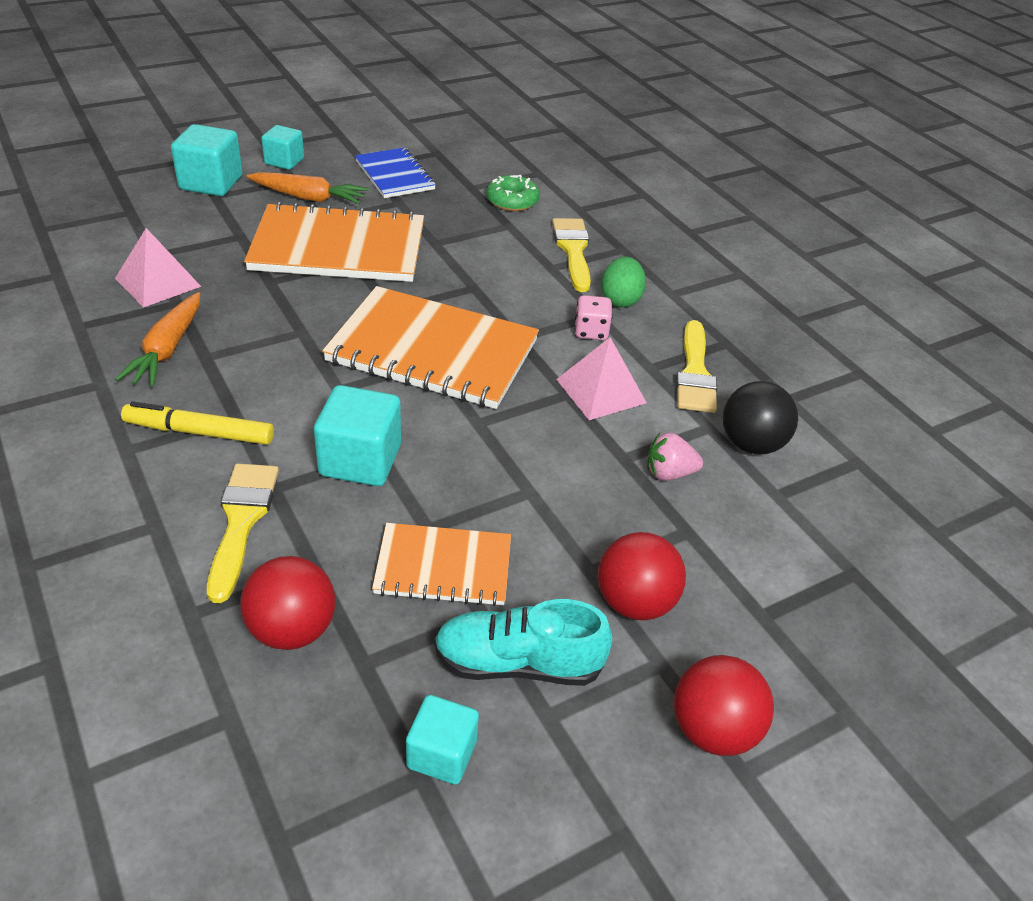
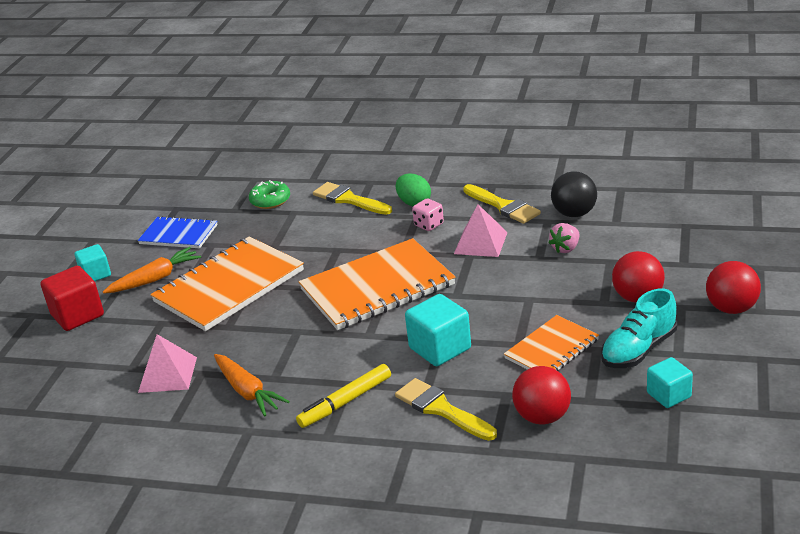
camera: 40 degrees left, 10 degrees down
(211, 183) = (77, 315): turquoise cube -> red cube

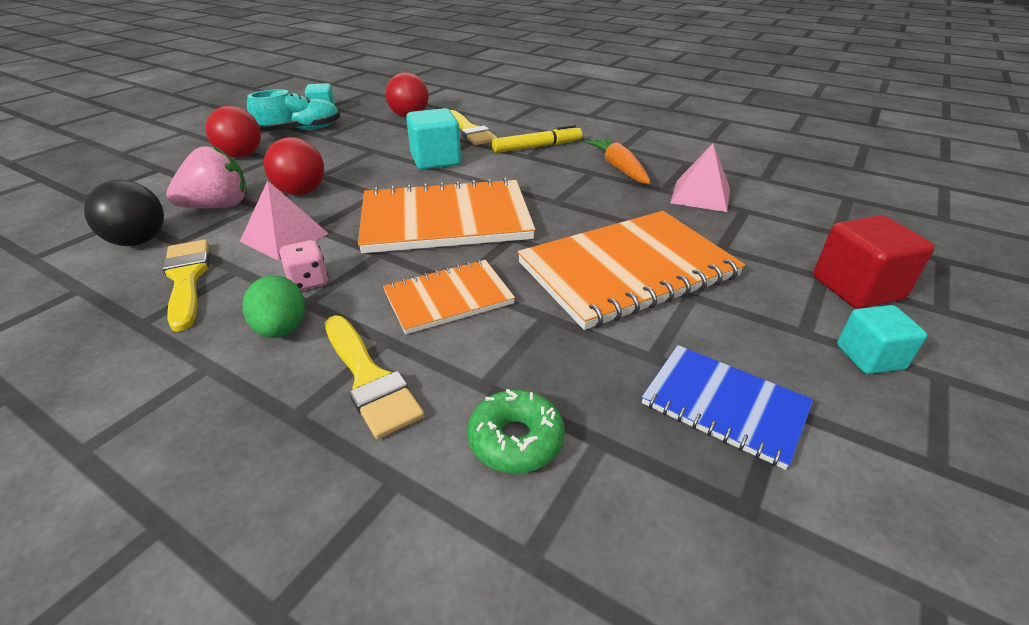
camera: 165 degrees left, 5 degrees up
(155, 279) = (747, 315): orange carrot -> none
(551, 349) = (354, 142): orange notebook -> orange notebook (448, 298)
(565, 248) = (218, 206): pink strawberry -> pink strawberry, size x1.65
(731, 308) = (198, 136): red ball -> red ball (301, 192)

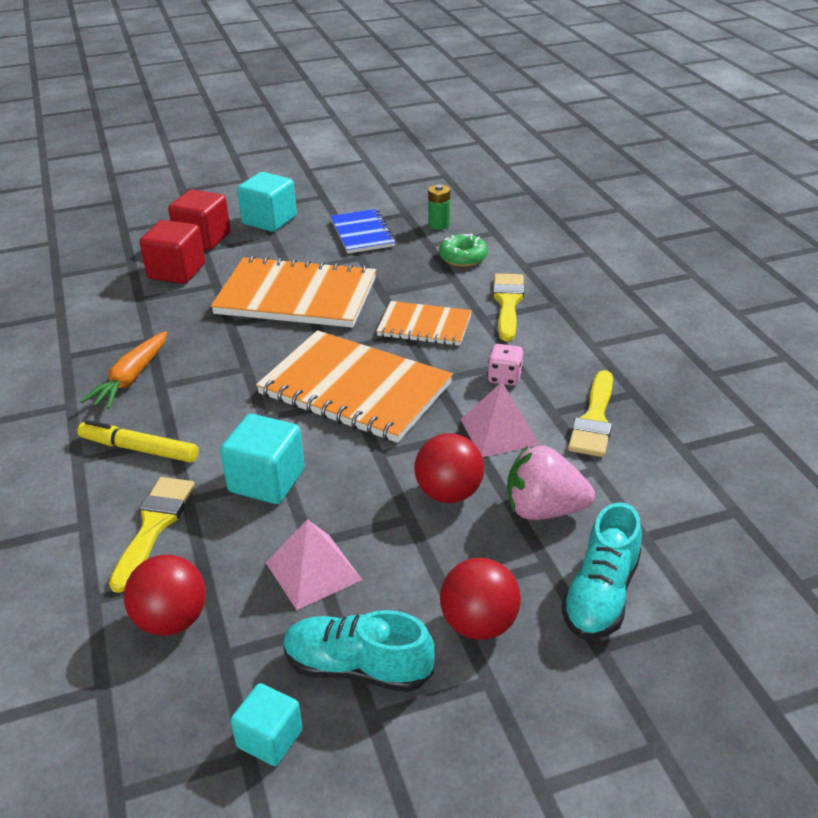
camera: 140 degrees left, 0 degrees up
(139, 241) = (632, 488): black ball -> none
(161, 184) = (601, 595): none -> turquoise shoe
(282, 329) = (540, 349): green egg -> none
(650, 510) = (439, 225): none -> green battery
(700, 195) = (138, 322): pink pyramid -> pink pyramid (313, 571)
(781, 242) = (176, 271): none -> red cube
(869, 357) = (269, 220): turquoise cube -> turquoise cube, size x1.56

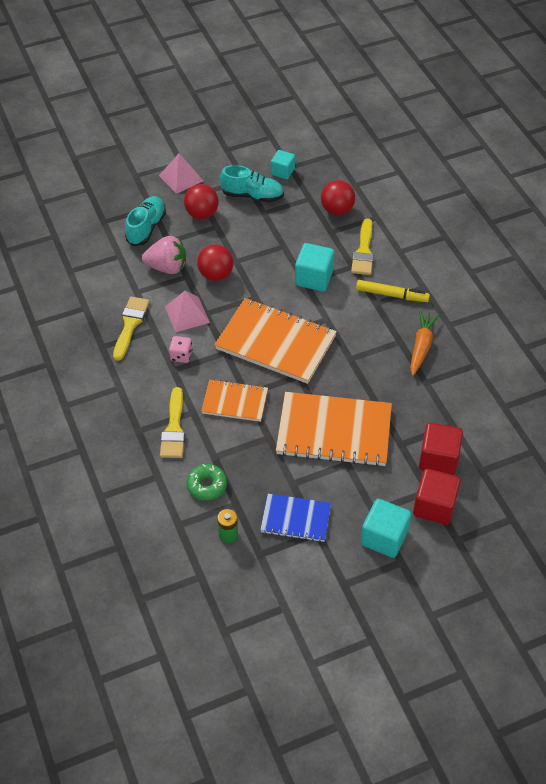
camera: 175 degrees right, 15 degrees up
(313, 571) = (279, 233): pink pyramid -> pink pyramid (181, 178)
(362, 233) = (295, 519): blue notebook -> blue notebook turned 60 degrees counterclockwise

